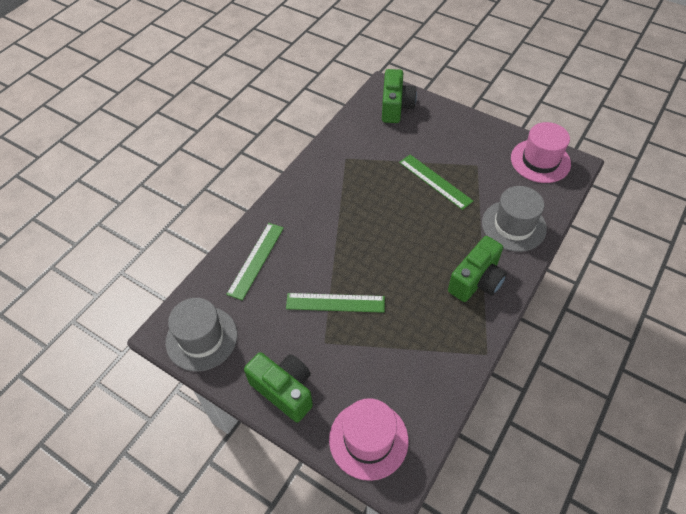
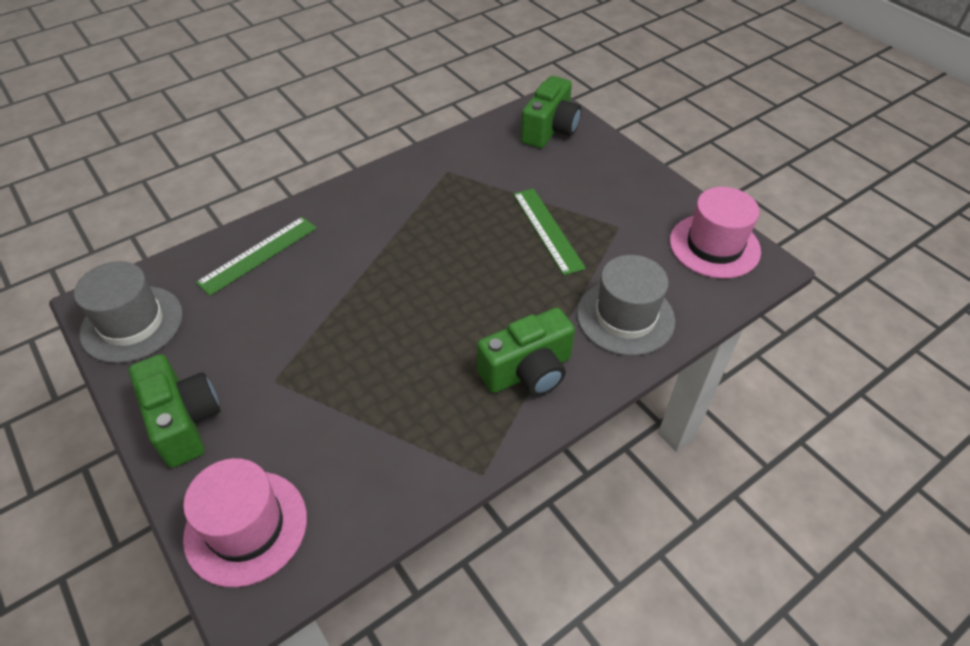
camera: 20 degrees right, 5 degrees down
(335, 303) = (320, 336): green ruler -> none

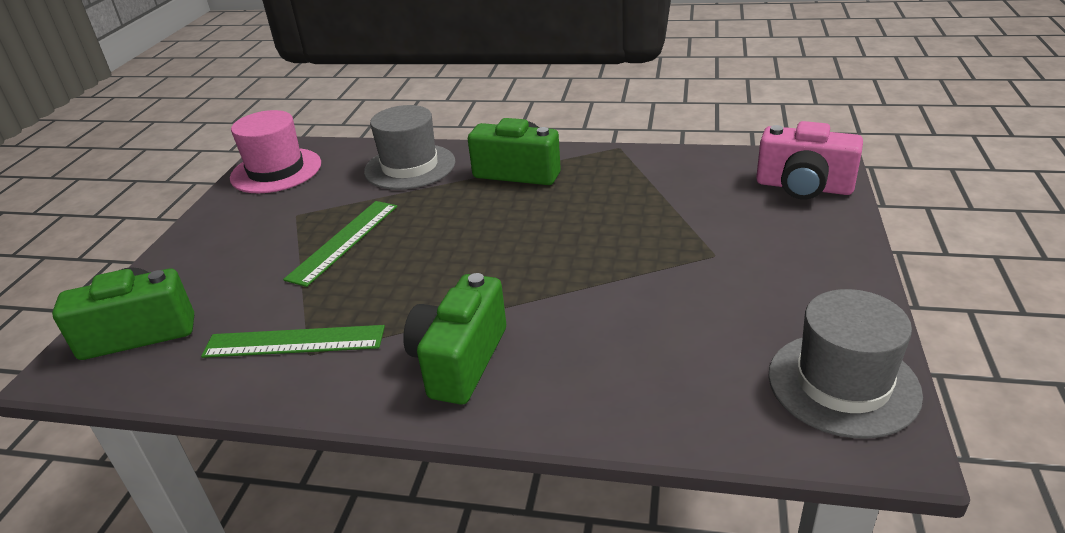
camera: 130 degrees left, 15 degrees down
(184, 421) = (821, 264): green camera -> green camera (459, 361)
(246, 527) = (803, 187): pink hat -> pink camera
(258, 255) = (629, 382): green ruler -> green ruler (294, 342)

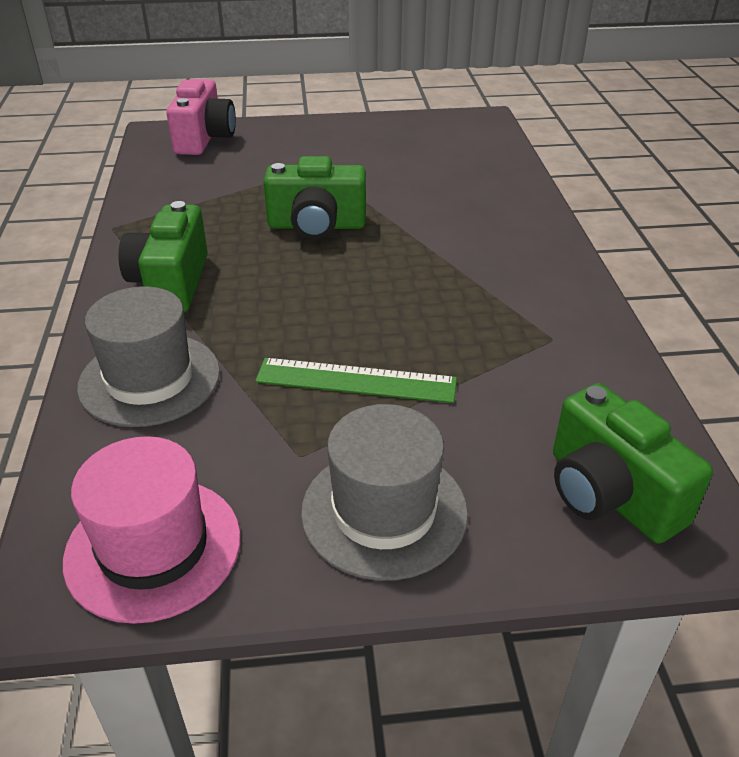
camera: 110 degrees left, 5 degrees up
(294, 342) = (544, 354): green ruler -> none
(459, 361) = (508, 254): green camera -> green camera (316, 226)
(843, 384) = (445, 127): grey hat -> grey hat (384, 511)

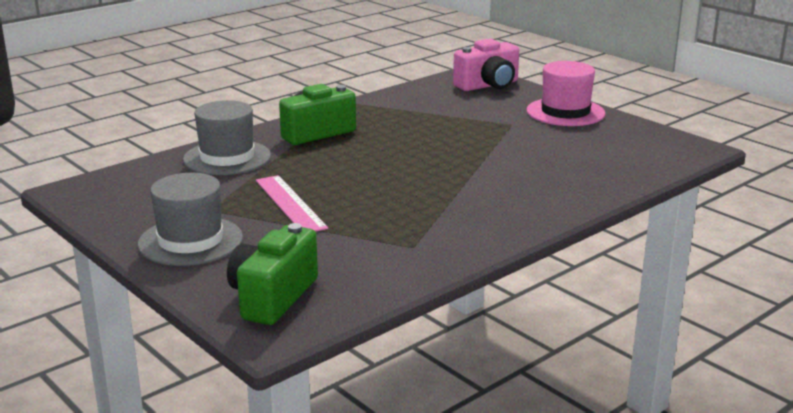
camera: 55 degrees right, 15 degrees down
(153, 547) = (113, 200): pink hat -> pink hat (565, 112)
(316, 226) = (436, 146): green camera -> none
(356, 380) = (290, 203): green ruler -> pink ruler

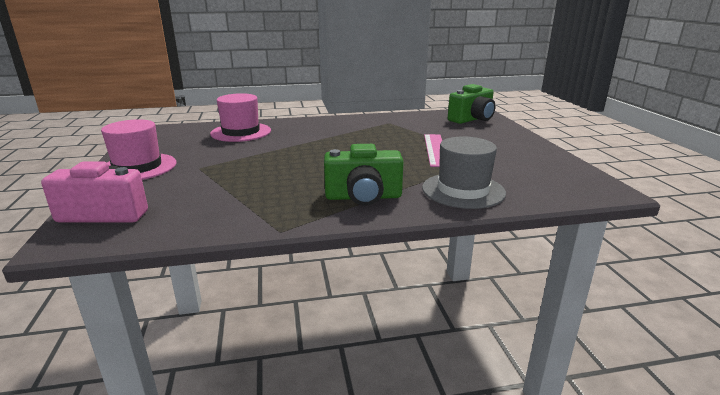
camera: 150 degrees left, 0 degrees up
(190, 241) = (508, 143): grey hat -> none
(581, 172) = (241, 132): none -> pink hat

